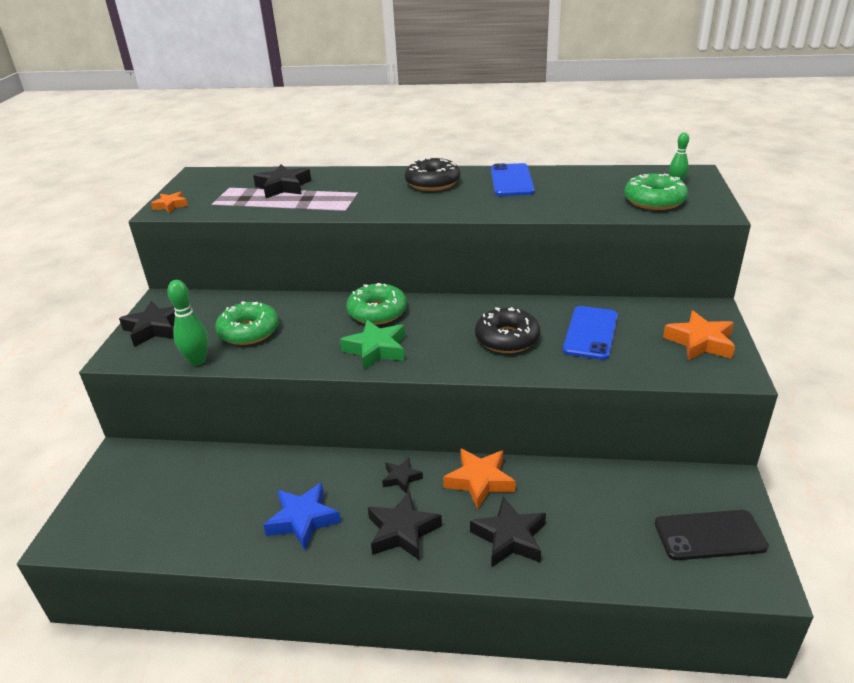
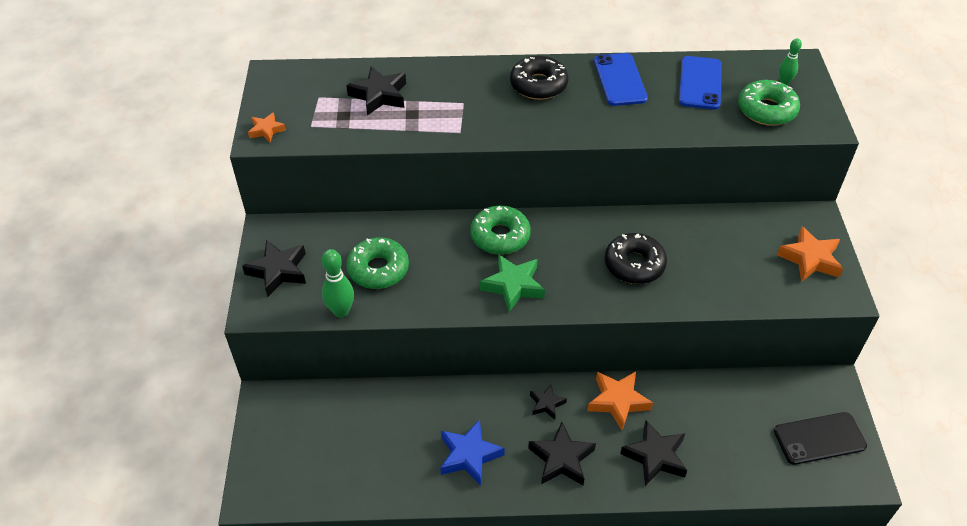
camera: 10 degrees left, 15 degrees up
(590, 333) = (710, 253): blue phone -> blue phone (700, 83)

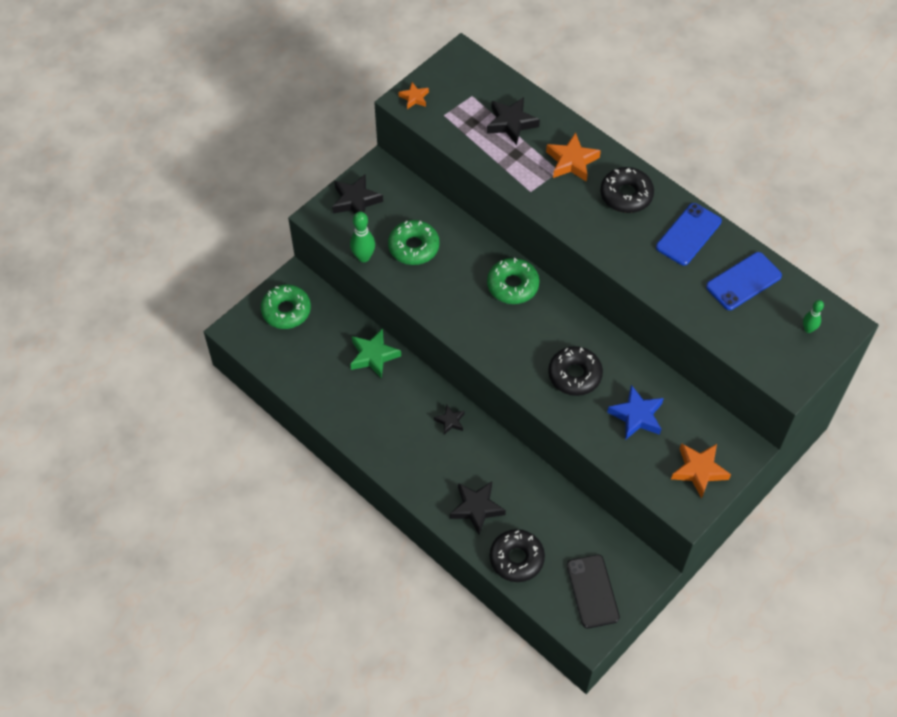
camera: 45 degrees right, 10 degrees up
(469, 455) = (370, 411): blue star -> blue star (636, 416)
(513, 286) = (481, 325): green star -> green star (373, 356)
(561, 459) = (420, 460): black star -> none
(618, 401) = (495, 458): orange star -> orange star (572, 161)
(736, 468) = (516, 558): none -> black donut
(766, 110) = (763, 339): green donut -> green donut (286, 311)
(819, 438) = (592, 591): black phone -> black phone turned 45 degrees clockwise

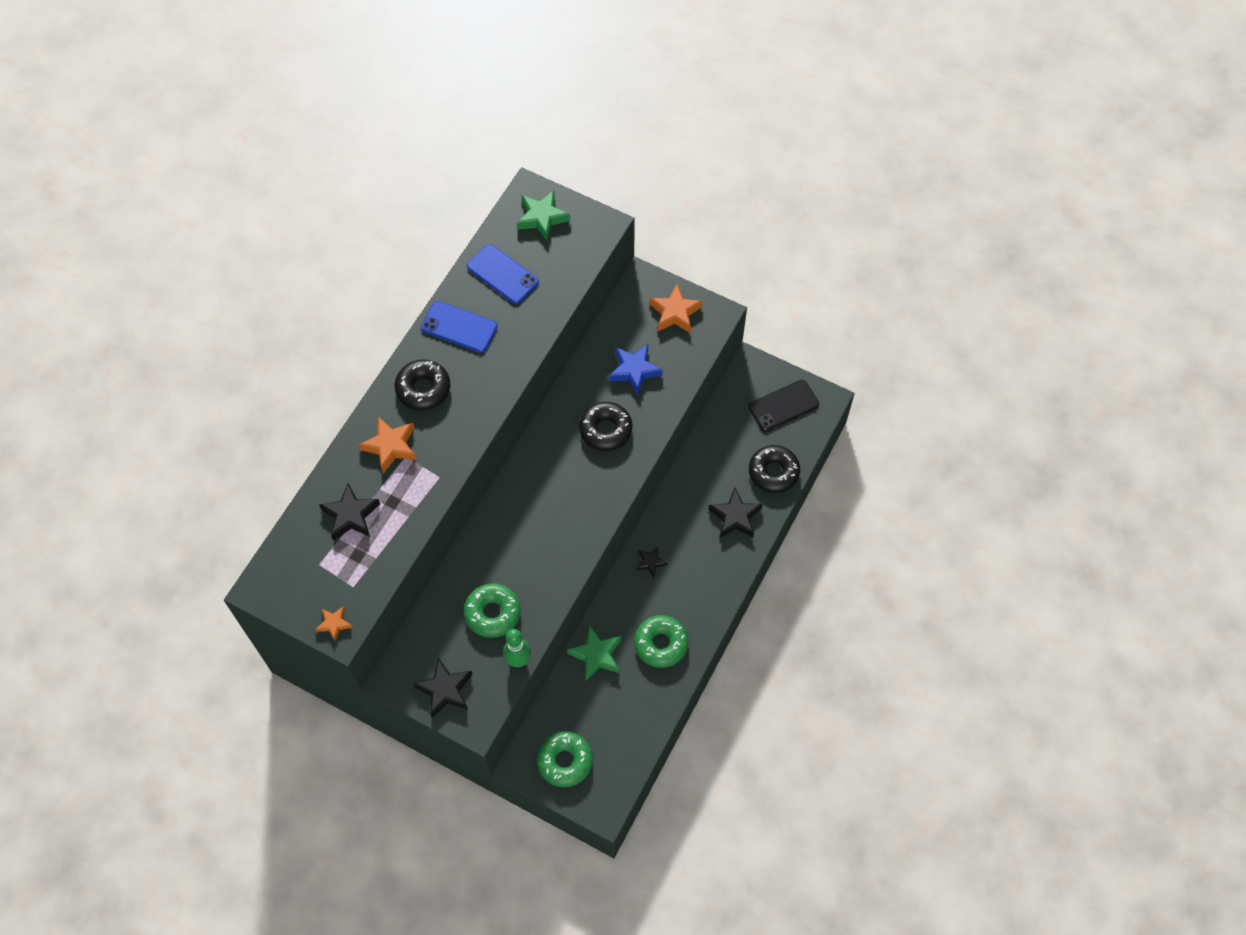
camera: 105 degrees left, 5 degrees up
(512, 285) = (517, 506): green donut -> green donut (661, 644)
(808, 329) = (542, 218): green bowling pin -> green star

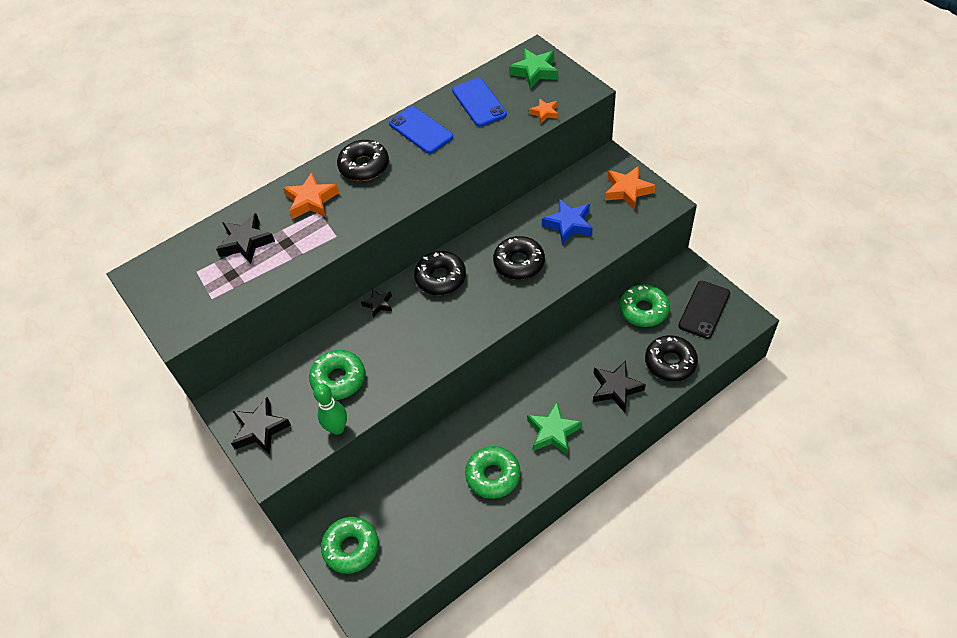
camera: 30 degrees right, 10 degrees down
(334, 624) = (176, 323): orange star -> orange star (544, 113)
(537, 473) = (441, 278): none -> black donut
(596, 655) = (429, 462): green star -> green star (553, 432)
(650, 562) = (518, 400): black star -> black star (378, 304)
(727, 426) = (643, 310): none -> green donut
(783, 405) = (704, 309): black phone -> black phone turned 60 degrees counterclockwise

